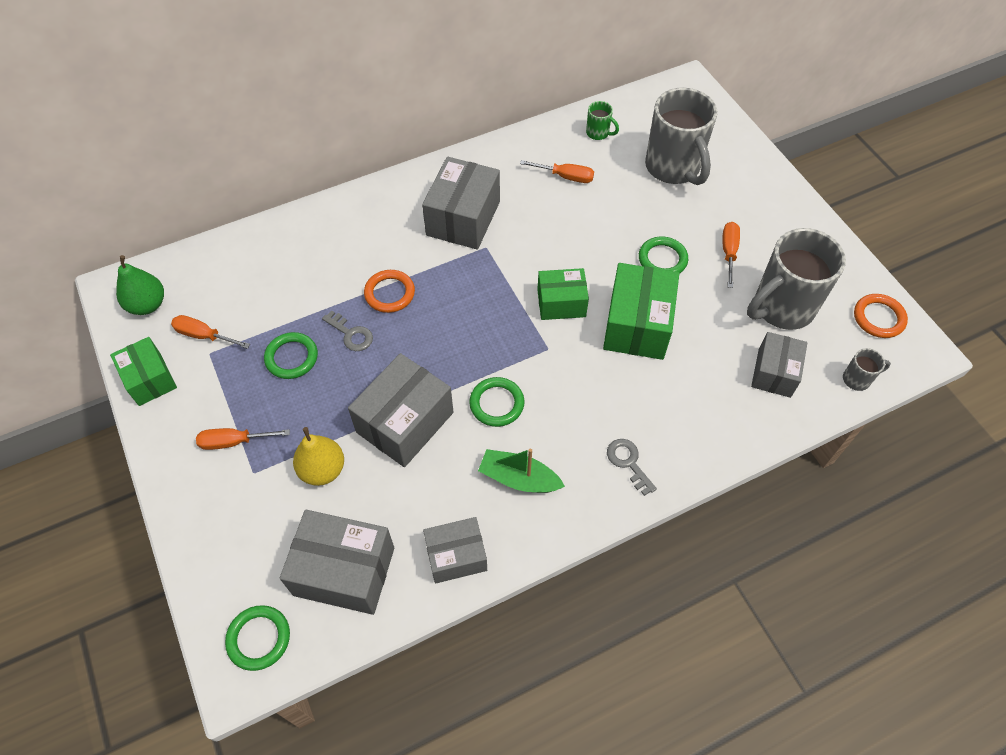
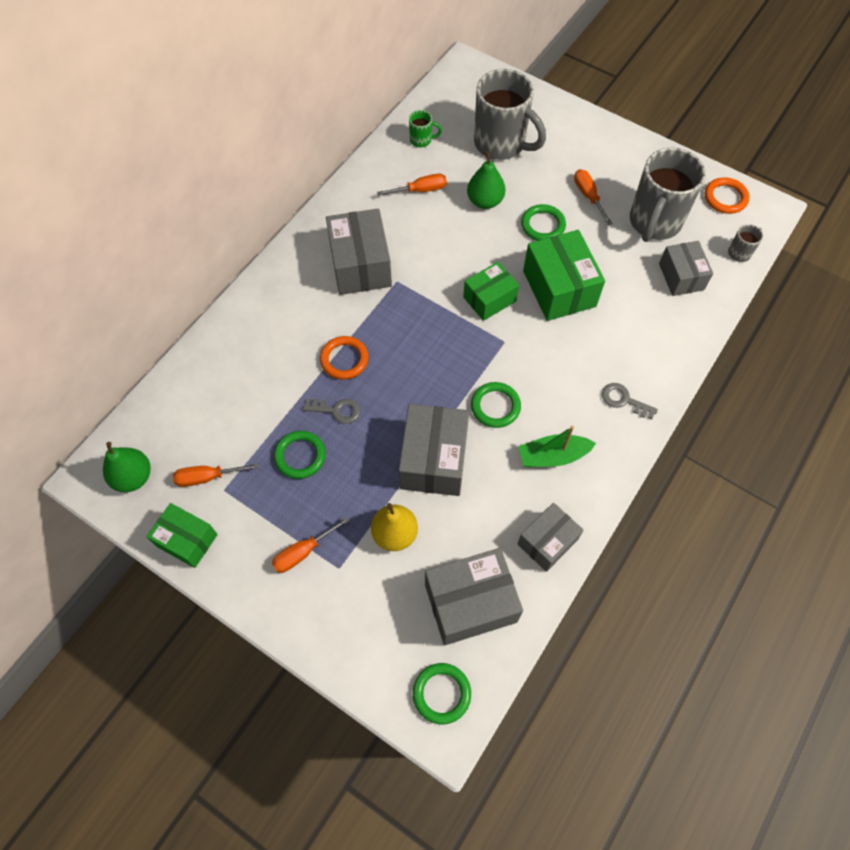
camera: 30 degrees left, 5 degrees up
(620, 212) = (485, 201): none -> green pear

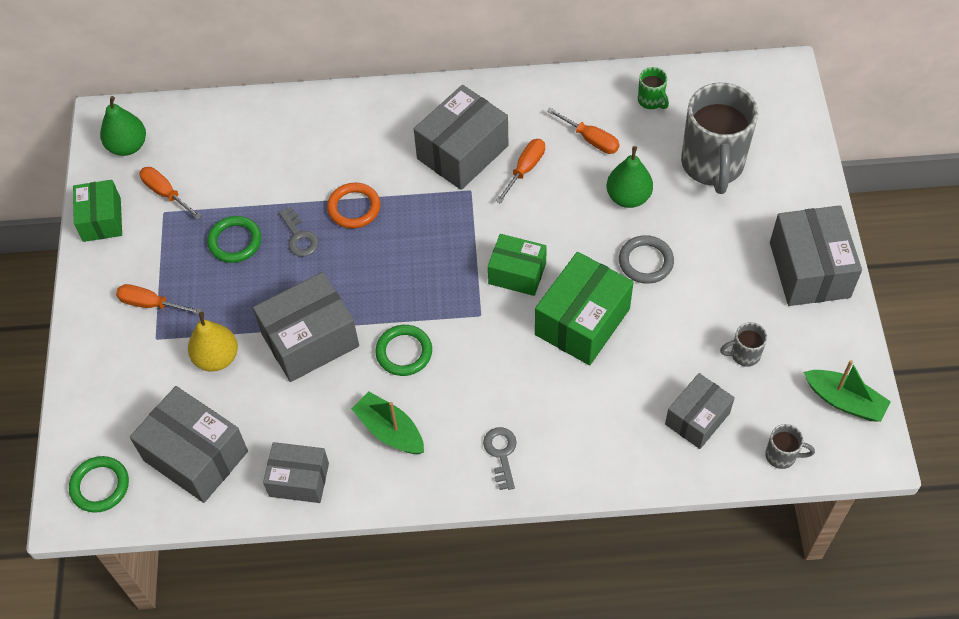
camera: 55 degrees right, 5 degrees down
(543, 225) = (645, 262): green ring -> grey ring
(588, 196) = (720, 277): orange screwdriver -> orange screwdriver (525, 169)
(620, 151) = (809, 270): none -> grey box
(654, 223) = (744, 354): grey mug -> grey mug, size x0.42
(725, 198) = (844, 401): orange ring -> green boat

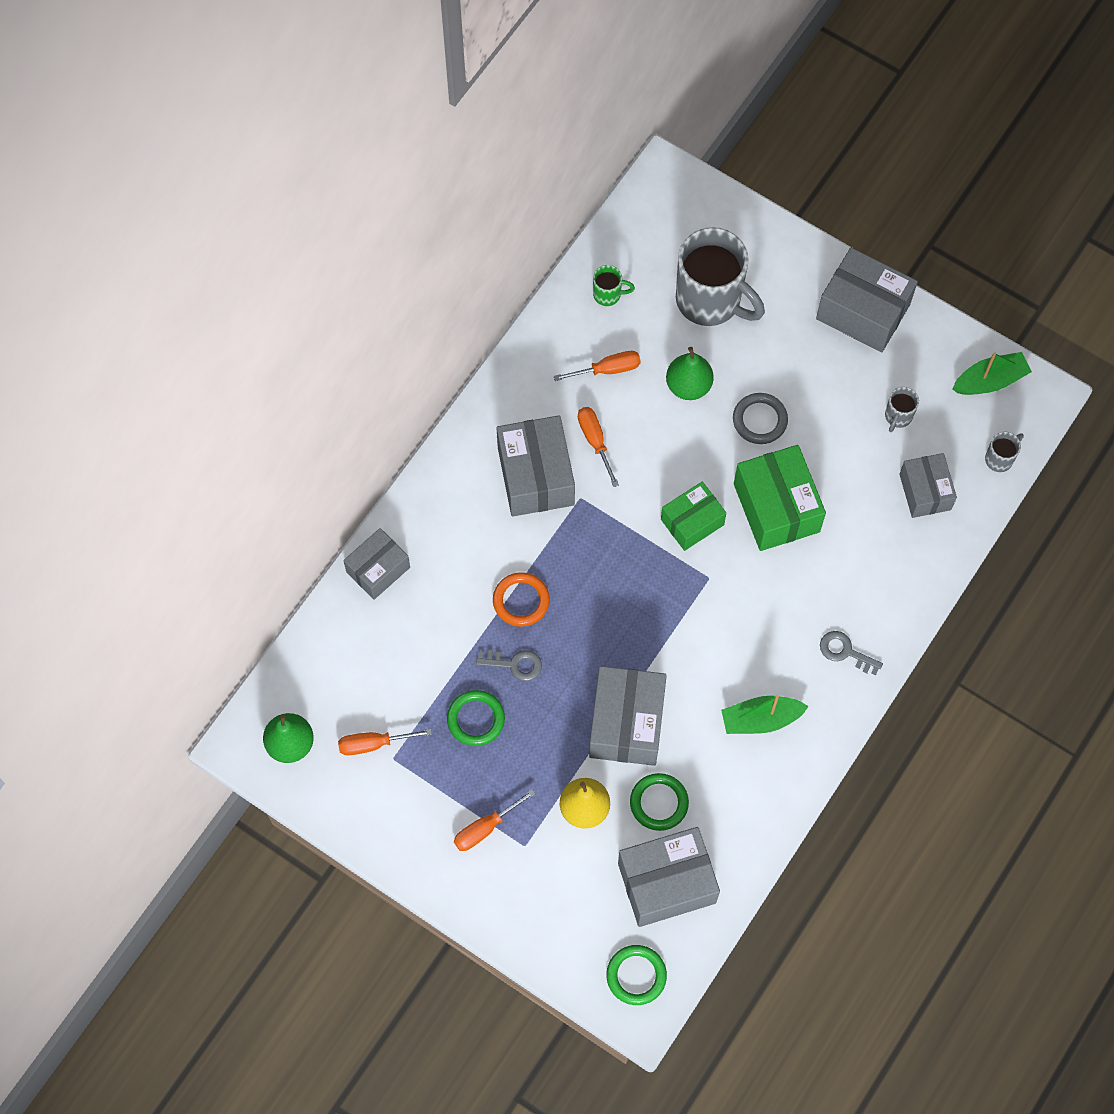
camera: 55 degrees left, 10 degrees up
(102, 219) = (357, 815): green box -> none
(299, 480) = (751, 817): grey box -> grey box (378, 569)
(404, 352) = (697, 659): green ring -> green ring (659, 803)

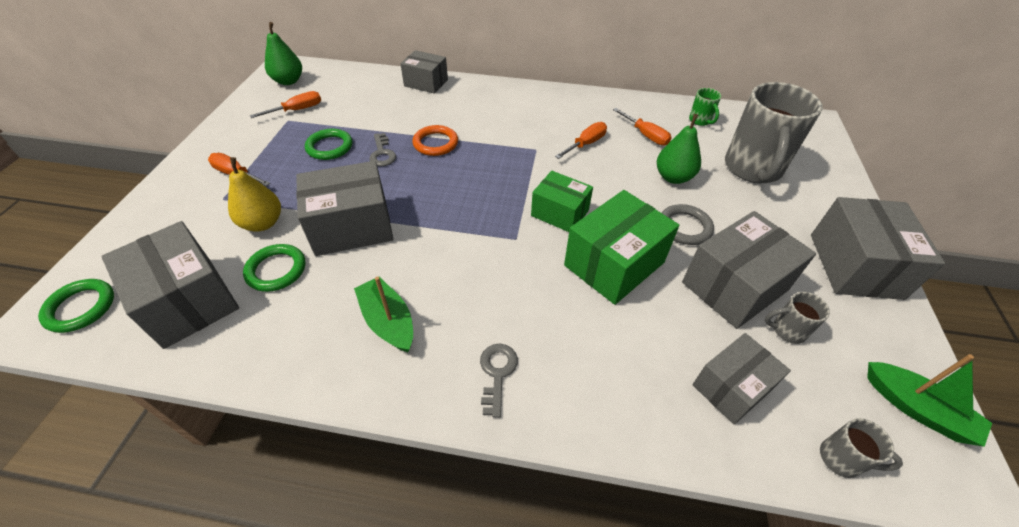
camera: 65 degrees right, 20 degrees down
(374, 744) = (297, 110): orange screwdriver -> orange screwdriver turned 90 degrees clockwise
(535, 476) = (537, 125): grey box -> grey box (734, 286)

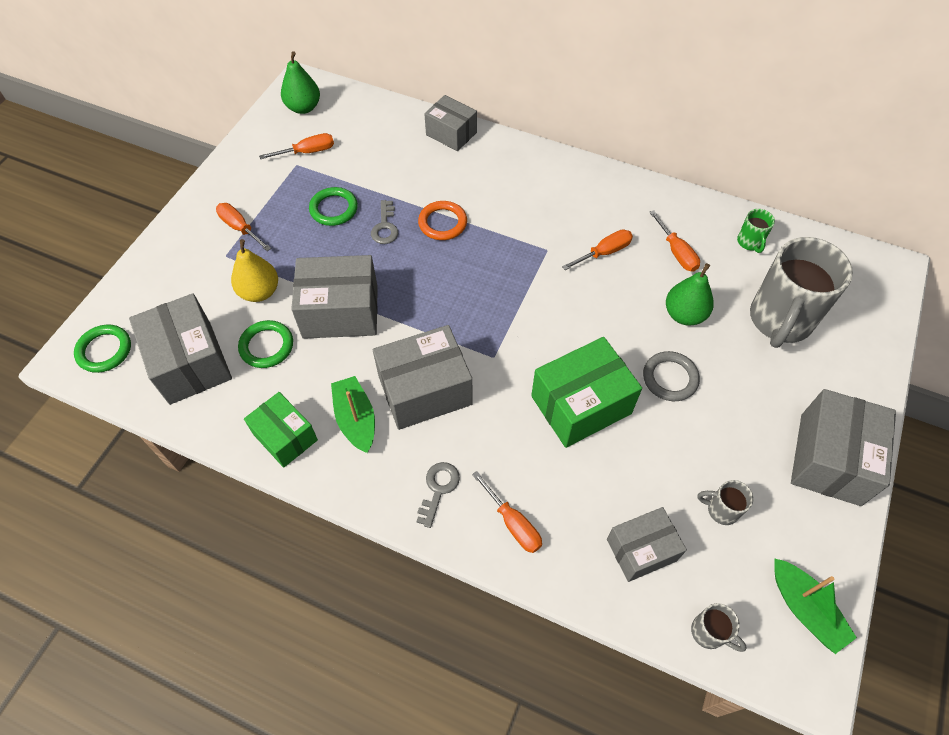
camera: 15 degrees right, 10 degrees up
(560, 213) = (546, 336): green box -> green box (285, 437)
(588, 390) = (512, 523): none -> orange screwdriver
(734, 286) = (691, 454): grey box -> grey box (425, 390)

